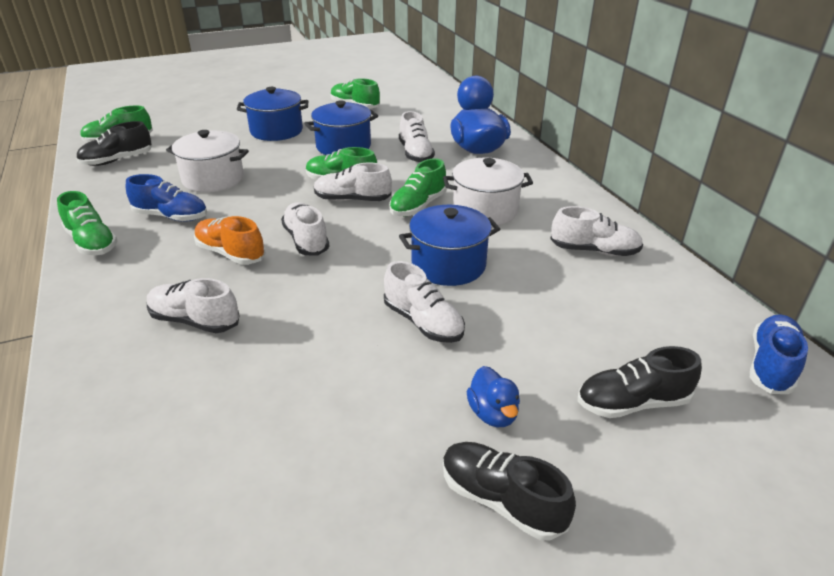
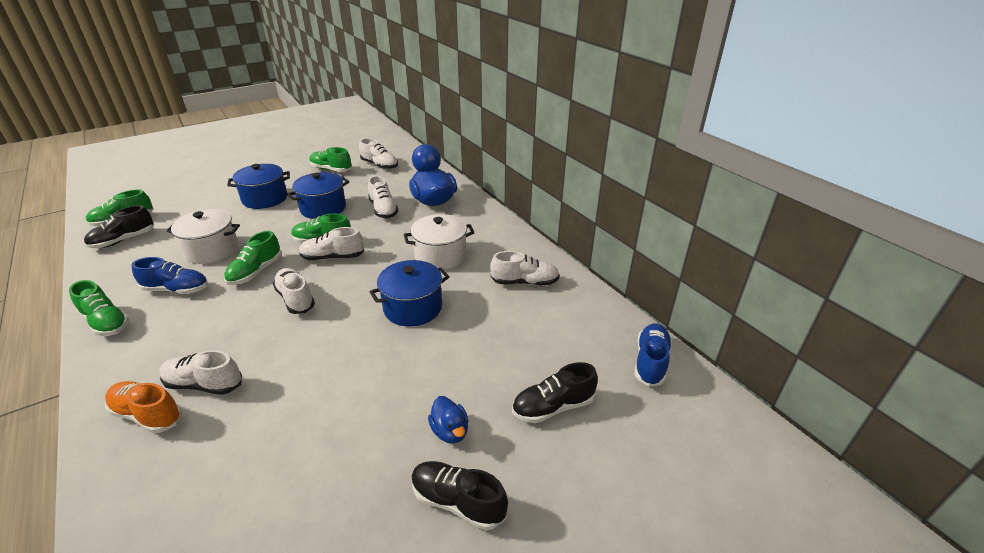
camera: 10 degrees left, 0 degrees up
(230, 253) = (231, 318): orange shoe -> orange shoe (147, 415)
(418, 206) = (387, 257): green shoe -> green shoe (256, 271)
(423, 322) = (394, 361): white shoe -> white shoe (379, 165)

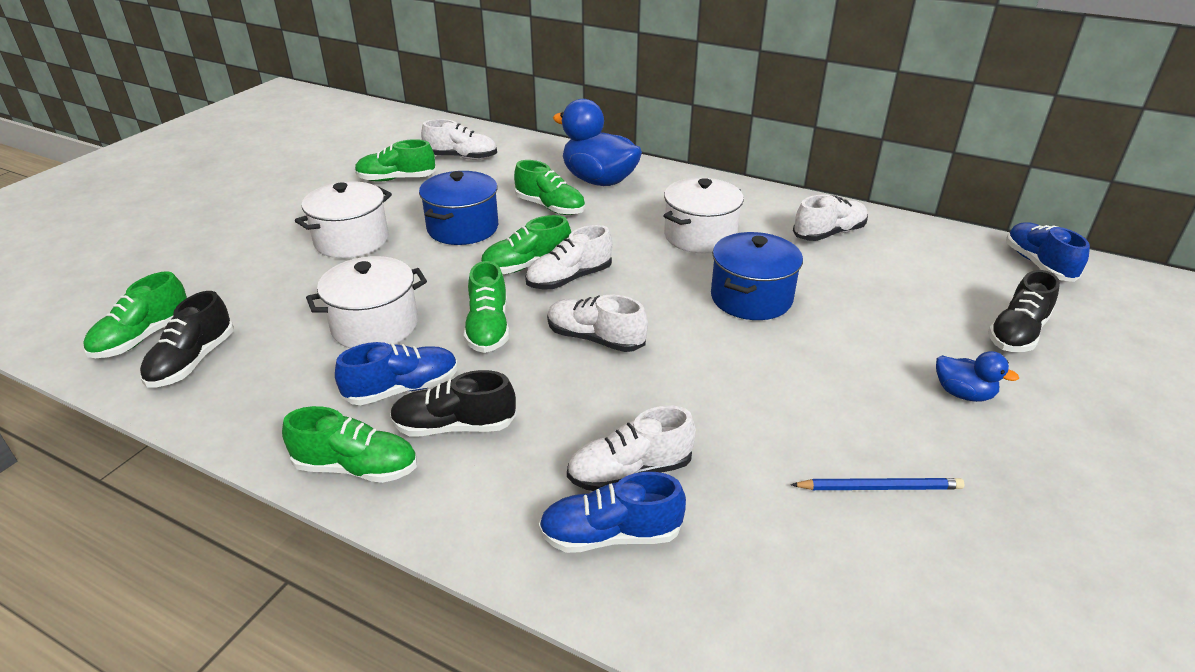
camera: 30 degrees left, 0 degrees up
(147, 415) = (610, 535): orange shoe -> blue shoe
(265, 199) = (352, 240): blue pot -> white pot
(308, 465) = (879, 487): none -> blue pencil
(383, 210) = (550, 207): white shoe -> green shoe
(457, 501) = (1057, 447): black shoe -> black shoe (454, 426)

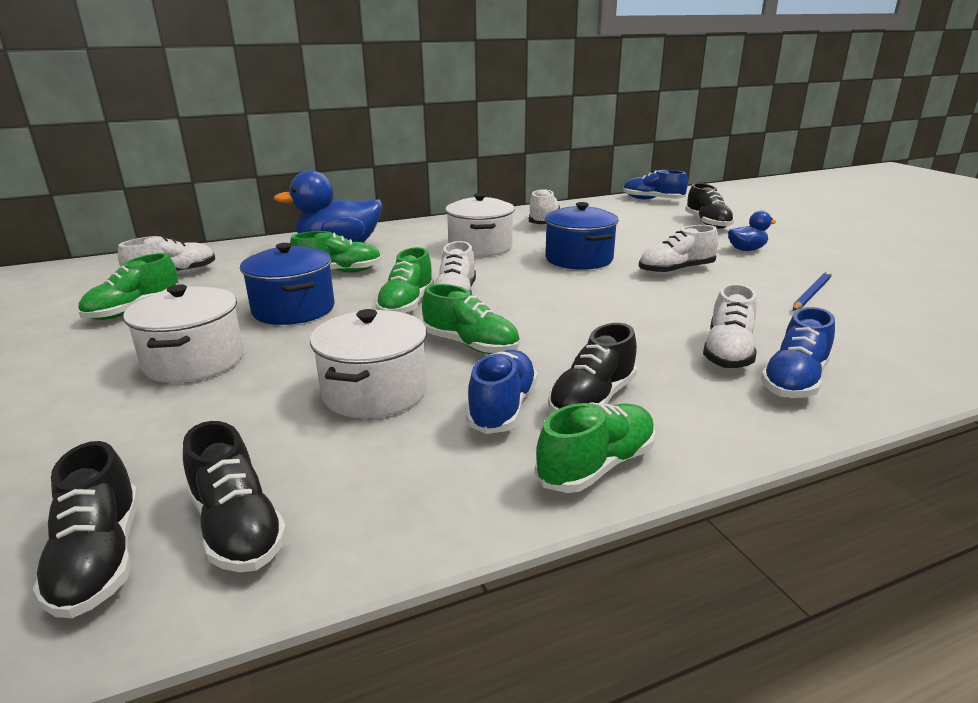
camera: 50 degrees left, 10 degrees down
(143, 337) = (99, 559): green shoe -> black shoe
(595, 339) = (550, 314): white shoe -> white shoe (676, 271)

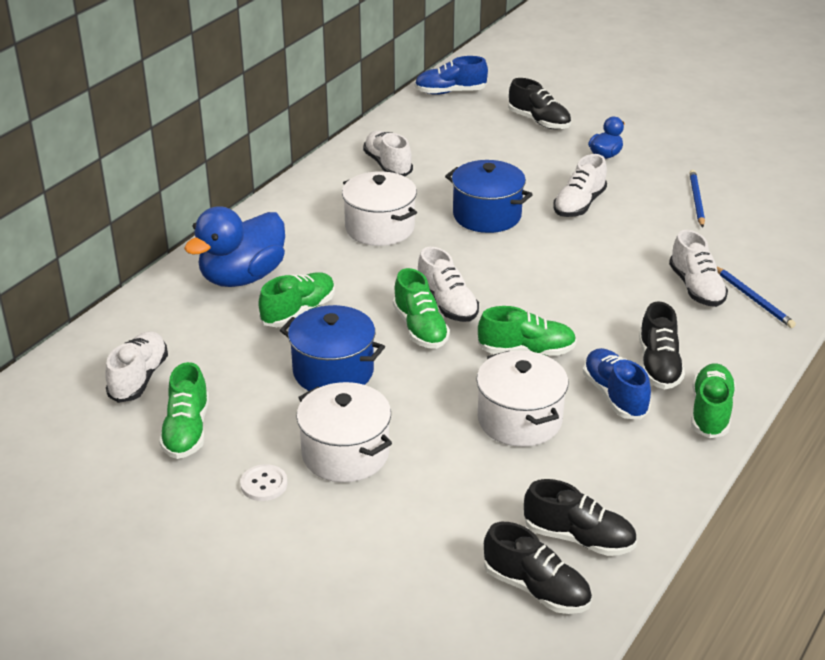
camera: 35 degrees left, 10 degrees up
(103, 358) = (264, 484): none -> white button
(794, 381) = (753, 299): blue shoe -> blue pencil

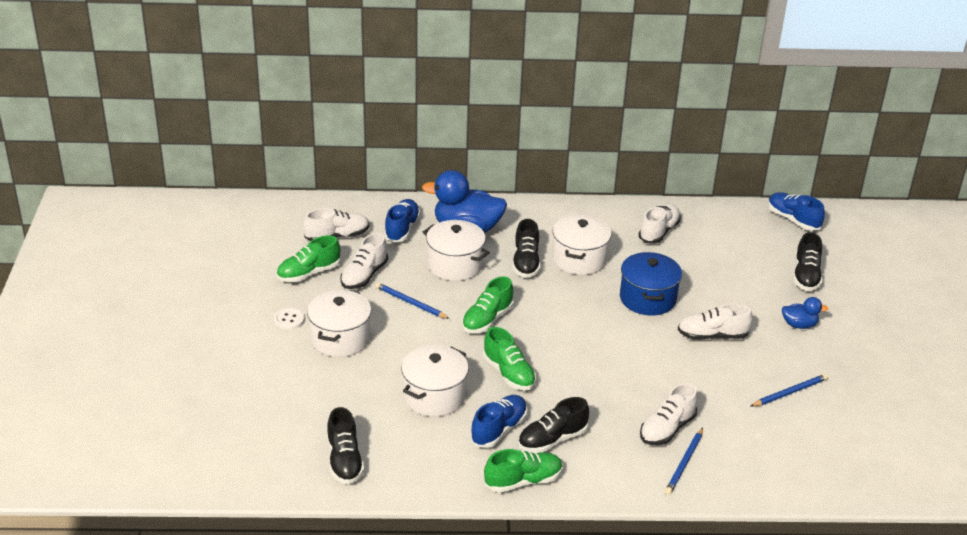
camera: 55 degrees right, 0 degrees up
(185, 322) = (402, 229): none -> blue shoe
(298, 311) = (455, 265): green shoe -> white pot
(333, 371) = (410, 303): blue pot -> blue pencil
(447, 304) = (524, 320): white shoe -> white shoe (364, 275)
(536, 589) = (287, 458): black shoe -> black shoe (526, 262)

